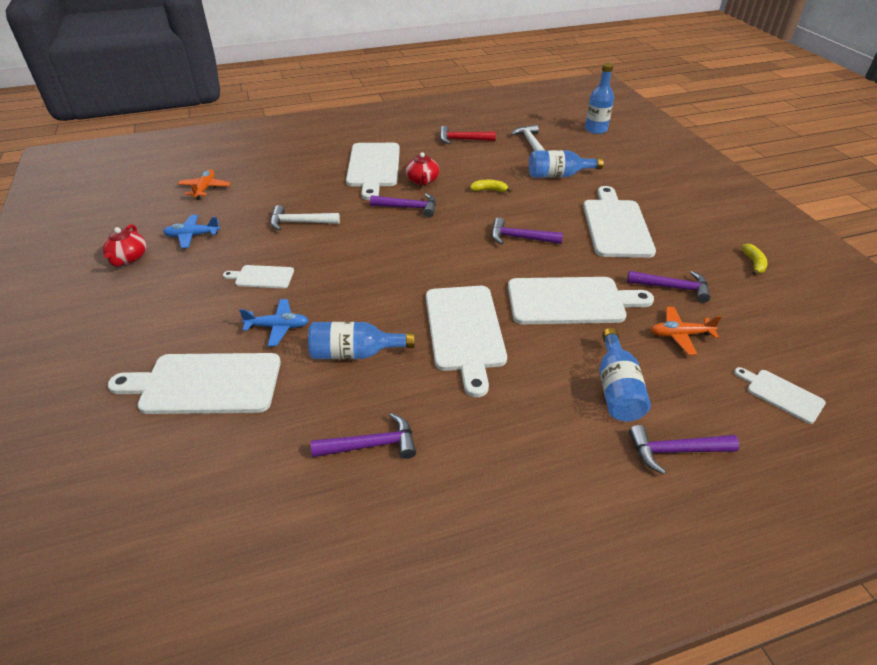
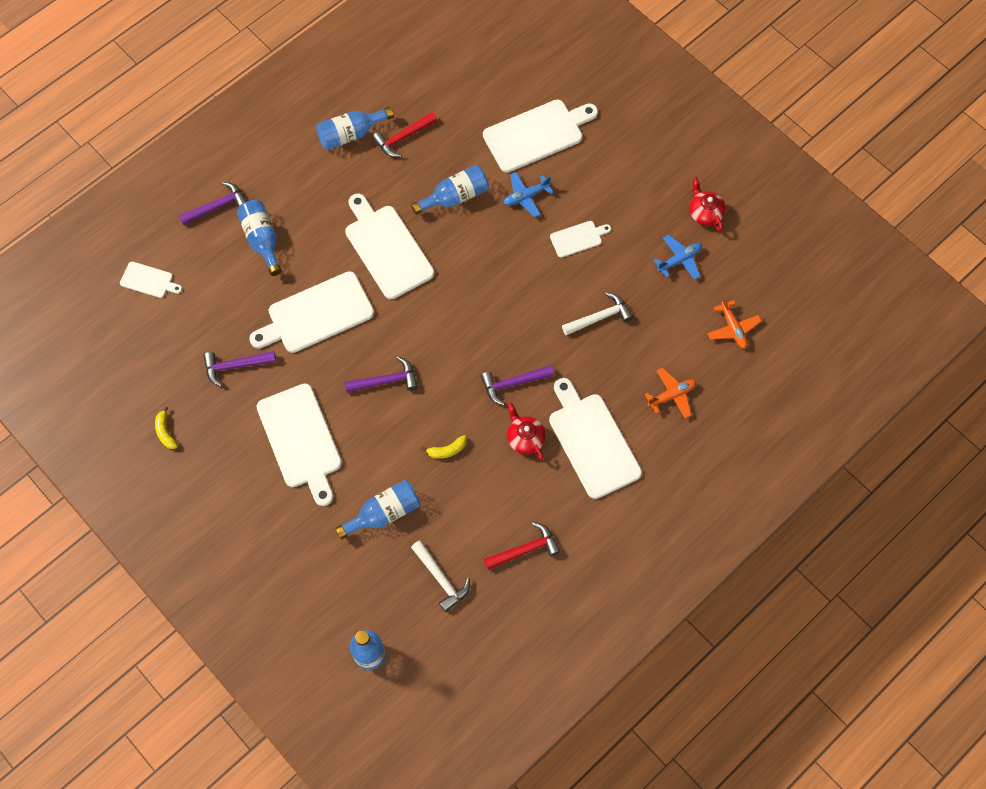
camera: 155 degrees right, 25 degrees up
(371, 445) = (403, 137): purple hammer -> red hammer
(442, 479) = (351, 134): none -> blue bottle
(680, 335) = (224, 311): orange plane -> orange plane (672, 395)

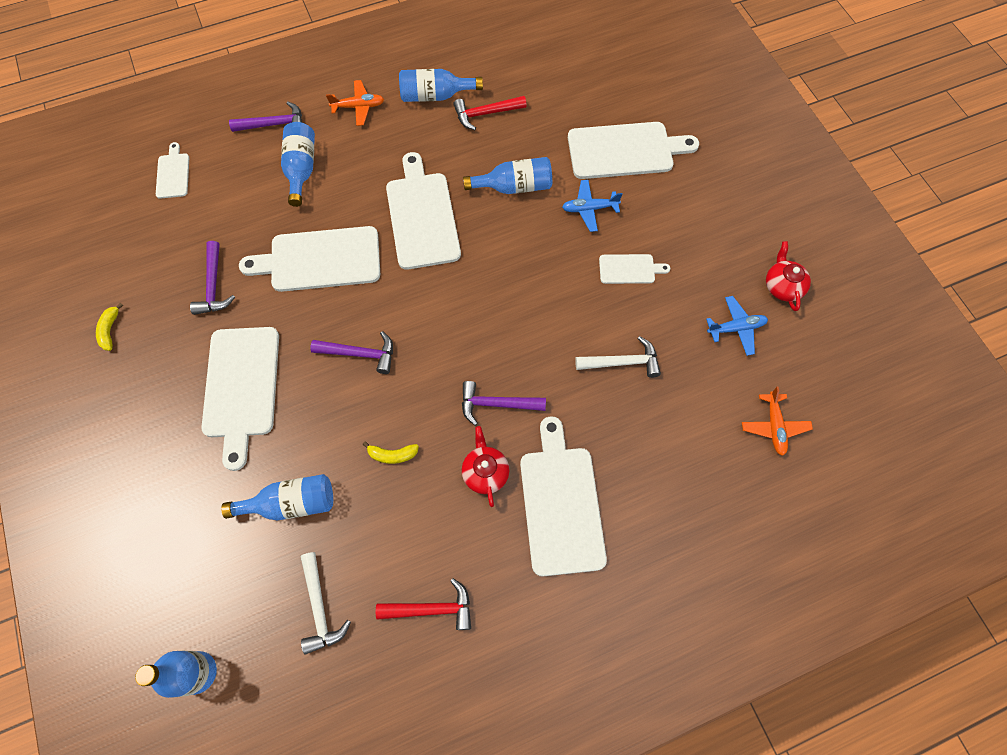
camera: 20 degrees right, 0 degrees up
(149, 280) = (173, 174): white cutting board -> white cutting board turned 135 degrees counterclockwise
(235, 366) = (213, 285): purple hammer -> purple hammer turned 105 degrees counterclockwise
(672, 395) = (674, 481): orange plane -> orange plane (358, 107)

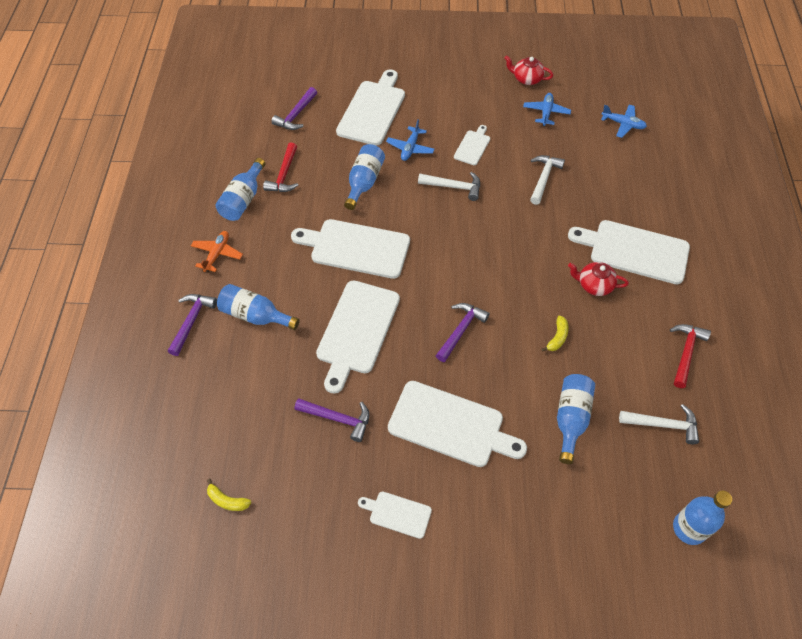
camera: 65 degrees left, 10 degrees down
(110, 330) = (338, 520): yellow banana -> yellow banana (227, 500)
(173, 174) = (192, 419): white cutting board -> white cutting board (397, 514)
(496, 404) = (543, 259): purple hammer -> purple hammer (296, 115)
(555, 273) = (453, 187): none -> white hammer
(774, 426) = (623, 124): orange plane -> blue plane

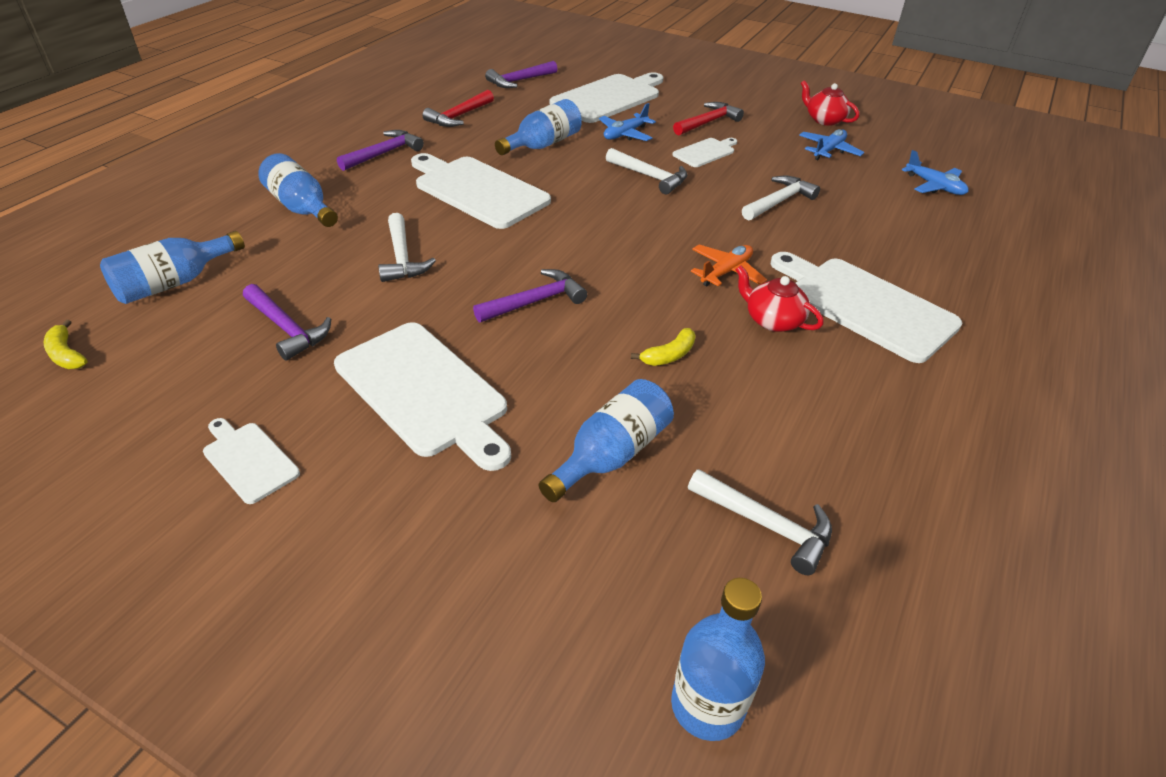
camera: 25 degrees right, 15 degrees down
(192, 321) = (230, 191): purple hammer -> purple hammer (384, 154)
(217, 254) = (320, 150): orange plane -> orange plane (726, 272)
(243, 199) = (395, 121): blue bottle -> blue bottle (174, 283)
(357, 330) = (402, 257): white cutting board -> white hammer
(686, 353) = (874, 447): red hammer -> red hammer (708, 122)

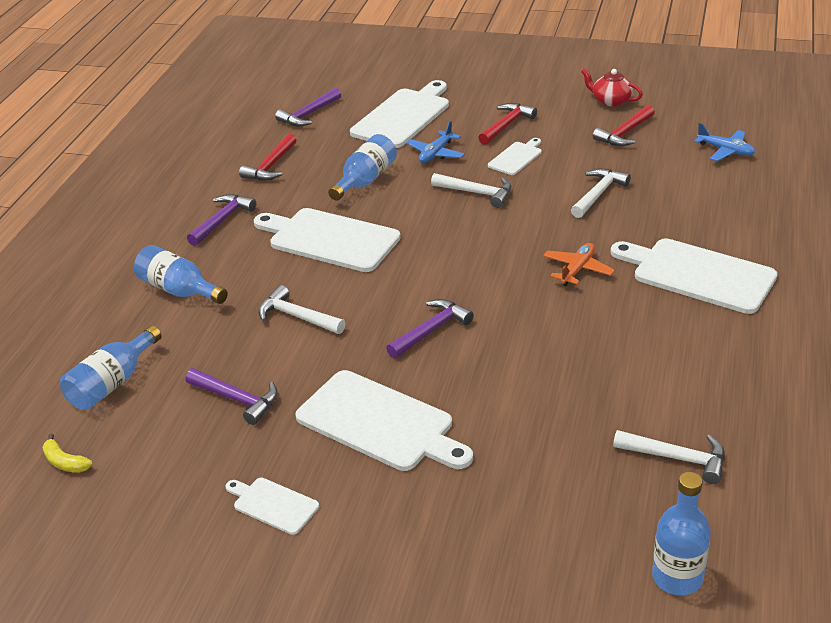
camera: 10 degrees left, 5 degrees down
(402, 257) = (297, 317): white hammer -> white hammer turned 150 degrees clockwise
(611, 454) = (546, 436): blue bottle -> none
(669, 355) = (559, 351): yellow banana -> none
(772, 320) = (629, 303): red teapot -> none
(828, 151) = (624, 133): blue plane -> red hammer

